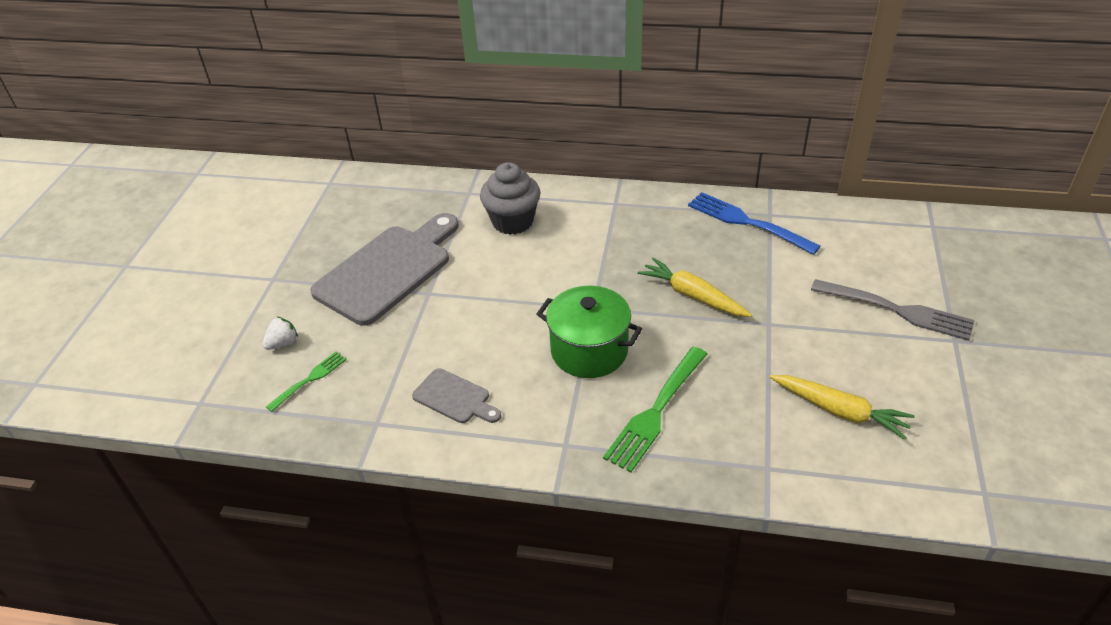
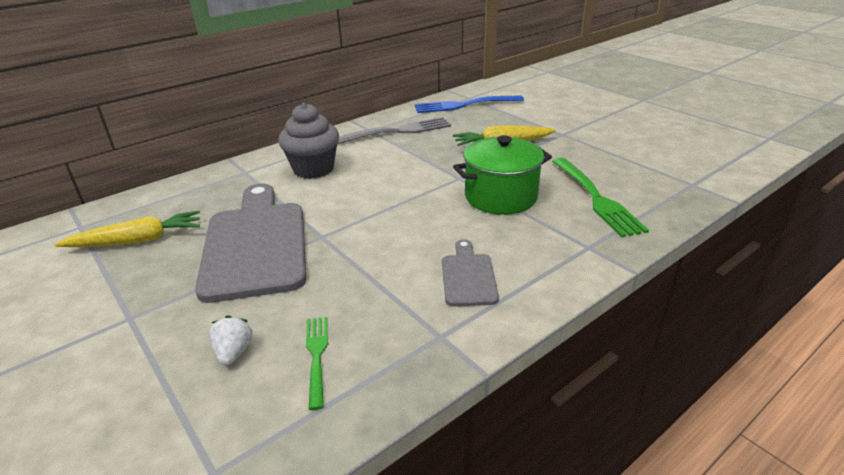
camera: 50 degrees left, 10 degrees down
(454, 398) = (468, 276): grey cutting board -> grey cutting board turned 75 degrees counterclockwise
(839, 411) = (664, 145): yellow carrot -> yellow carrot (137, 240)
(896, 310) = (600, 102): grey fork -> grey fork (397, 132)

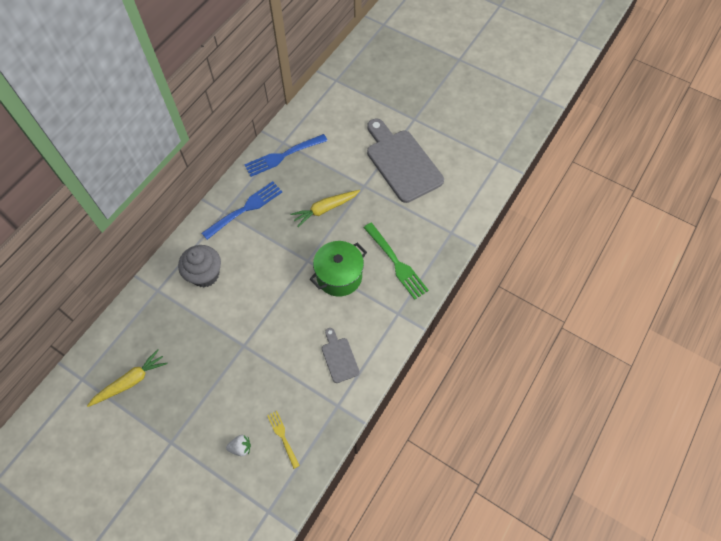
camera: 20 degrees left, 30 degrees up
(234, 352) = (241, 447): white strawberry -> white strawberry turned 105 degrees clockwise
(256, 244) = (207, 364): grey cutting board -> grey cutting board (402, 162)
(317, 356) = (283, 437): green fork -> yellow fork
(397, 132) = (245, 209): grey fork -> blue fork

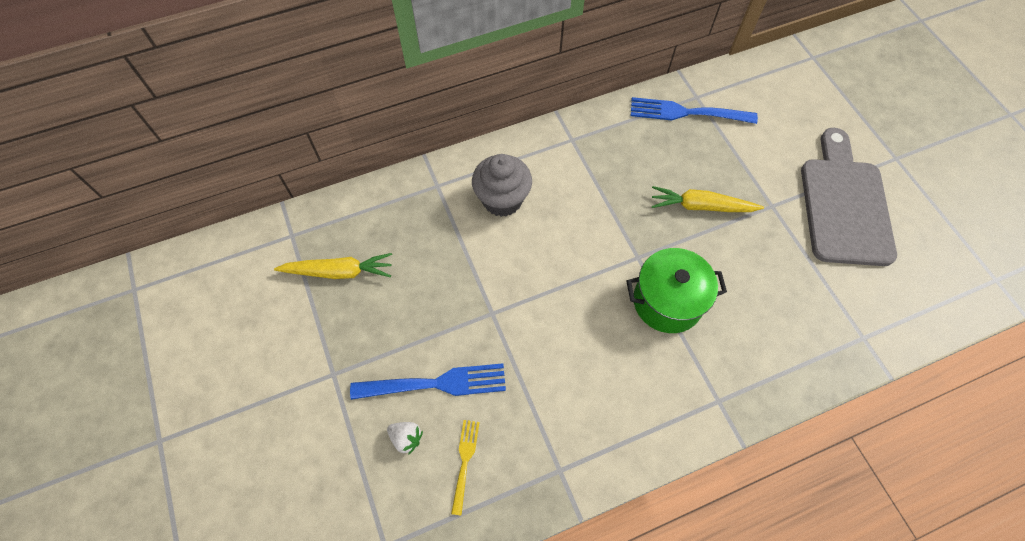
camera: 35 degrees right, 0 degrees up
(245, 209) = (599, 150): blue fork -> blue fork (434, 384)
(339, 357) = (602, 407): grey cutting board -> none
(396, 262) = (757, 330): green fork -> none

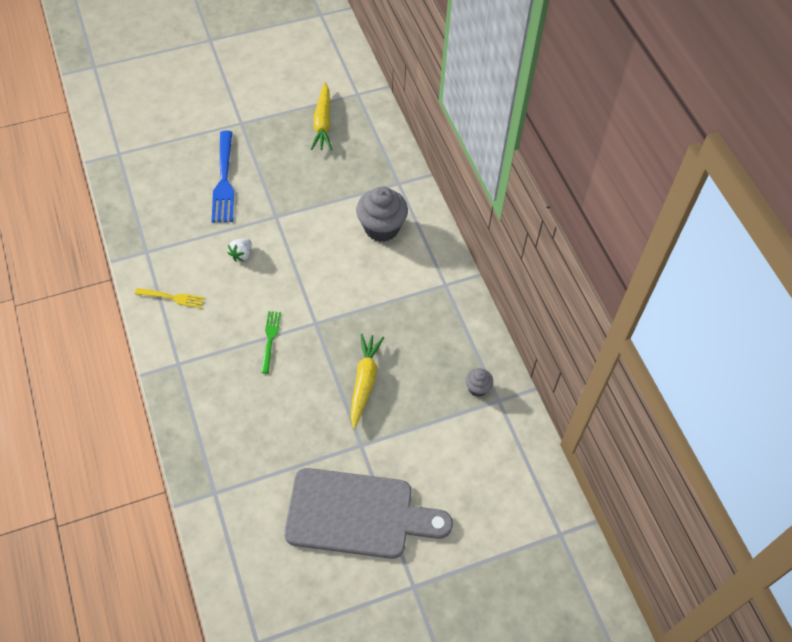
camera: 90 degrees right, 5 degrees down
(406, 438) = (187, 164): white strawberry -> white strawberry (241, 254)
(465, 462) = (163, 196): yellow fork -> yellow fork (172, 298)
(667, 301) = (270, 339): green pot -> green fork
(687, 112) = (477, 388): blue fork -> grey cupcake

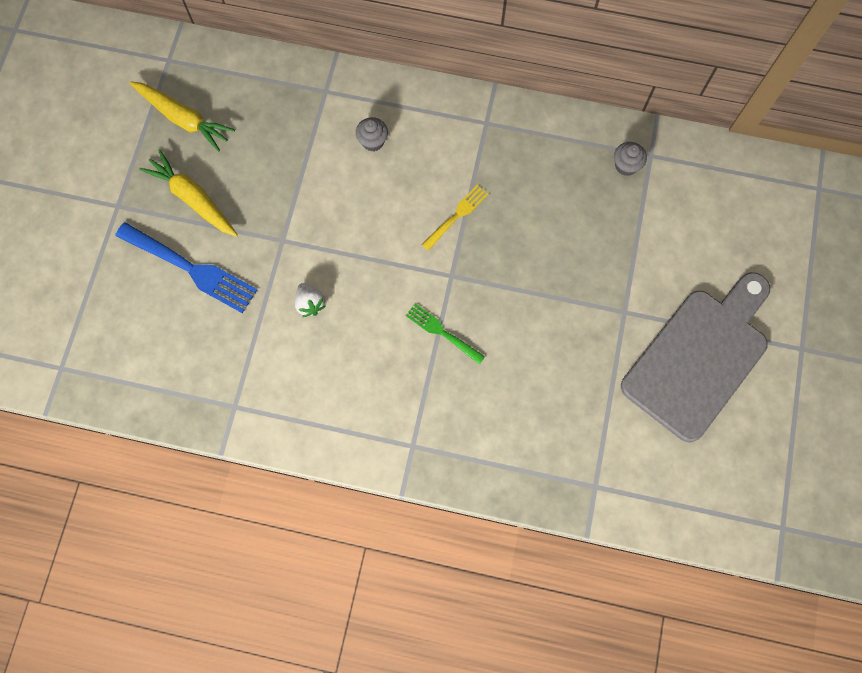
camera: 55 degrees left, 15 degrees up
(172, 298) = (319, 409): yellow fork -> yellow fork (456, 216)
(364, 382) = (554, 267): yellow carrot -> yellow carrot (193, 199)
(381, 228) = (373, 141): grey cupcake -> grey cupcake, size x0.50

